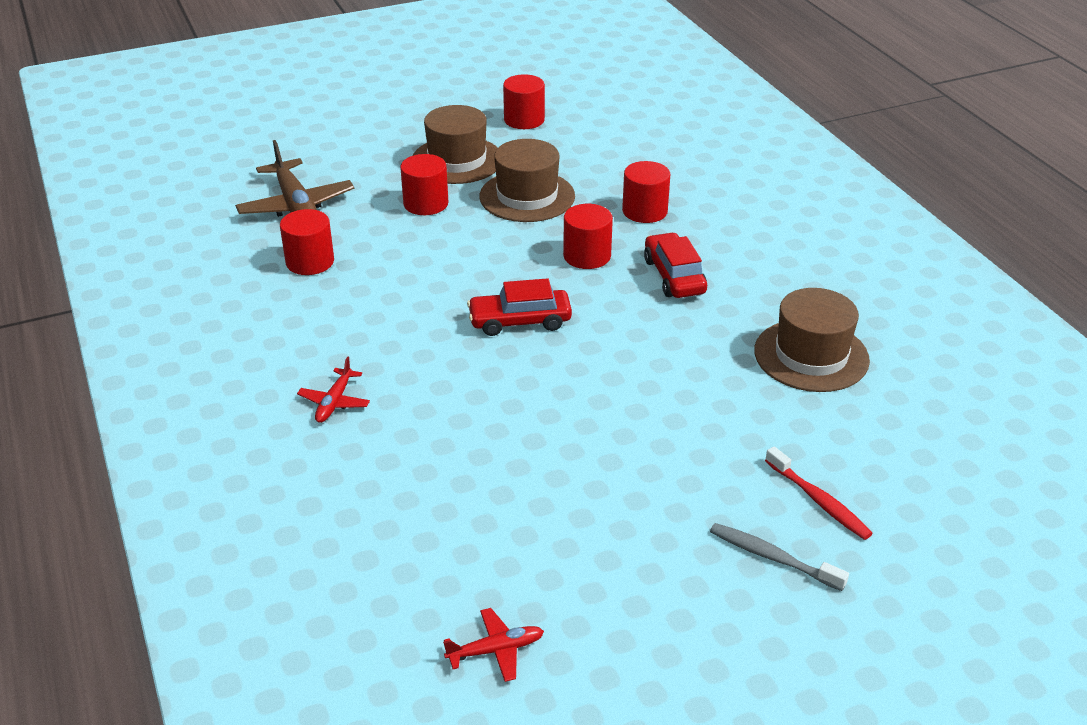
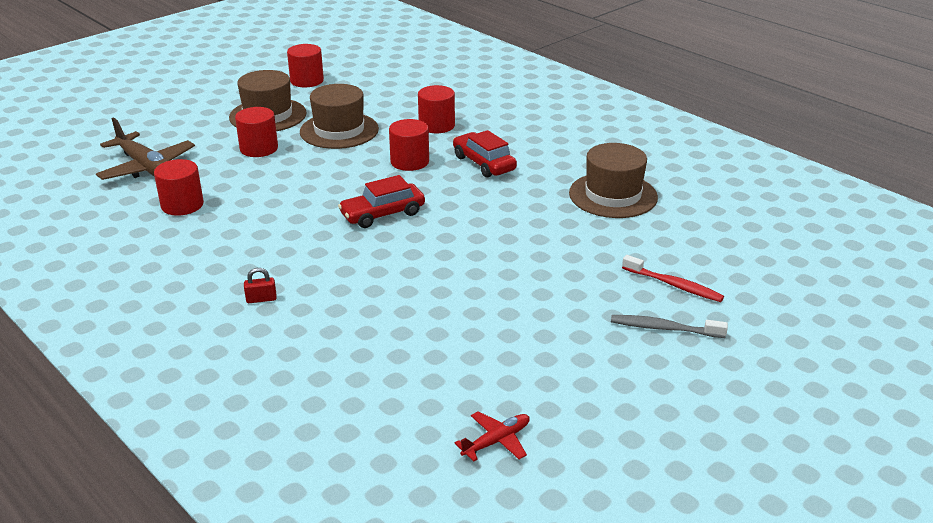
camera: 20 degrees left, 5 degrees down
(335, 402) = (261, 299): red plane -> red padlock

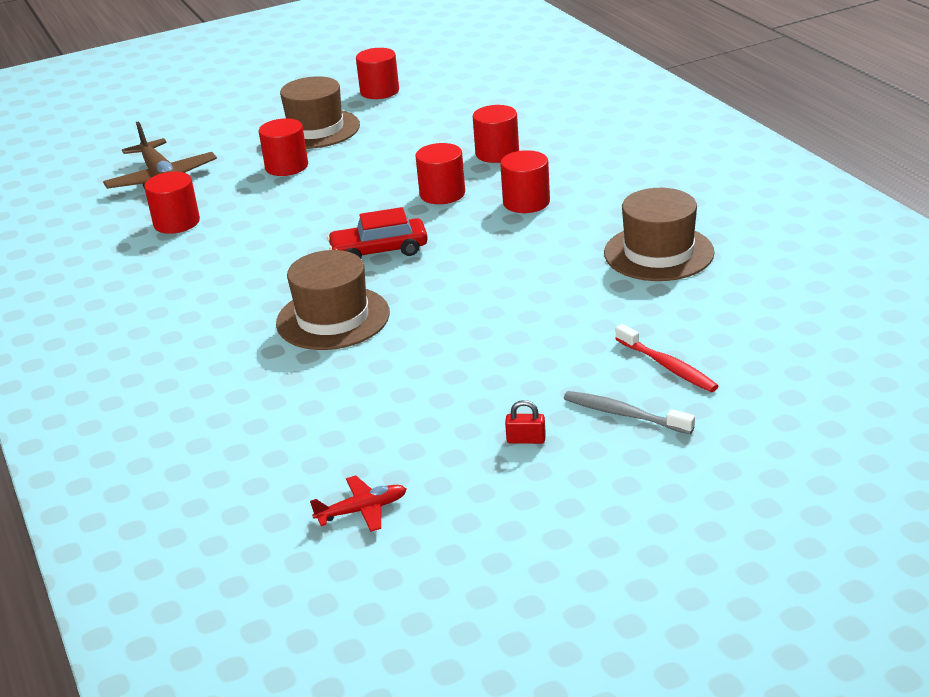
camera: 20 degrees right, 0 degrees up
(261, 299) = (203, 331): red padlock -> red padlock (526, 439)
(339, 130) = (384, 152): brown hat -> brown hat (333, 318)
(484, 163) = (526, 202): red car -> red cylinder

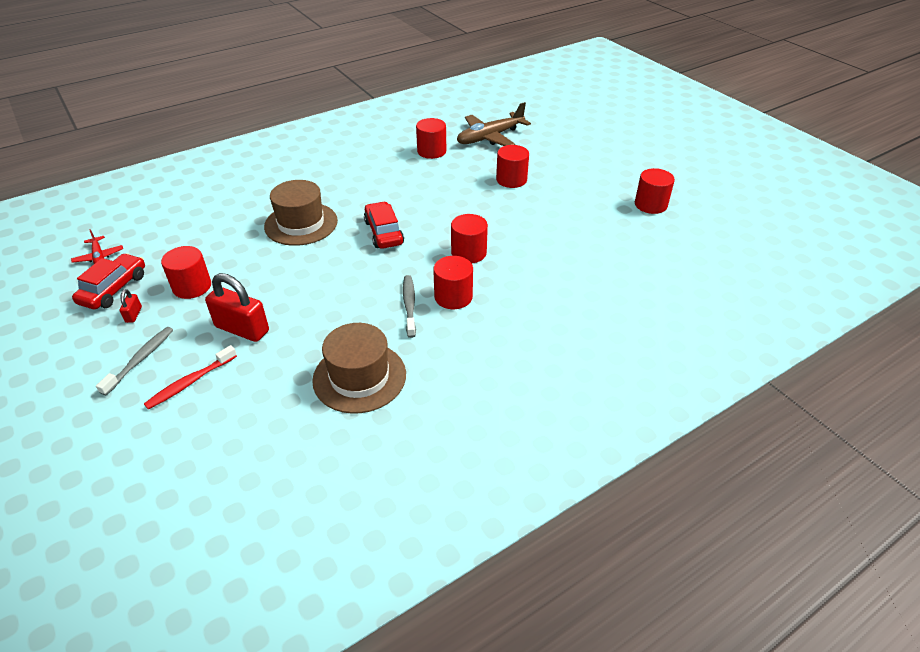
camera: 80 degrees right, 10 degrees up
(316, 129) = (574, 184): brown hat -> none
(458, 473) = (114, 289): none -> red car
(497, 153) = (541, 275): red cylinder -> red cylinder (192, 286)
(537, 228) = (409, 305): none -> grey toothbrush
(568, 340) = (242, 329): none -> red padlock

